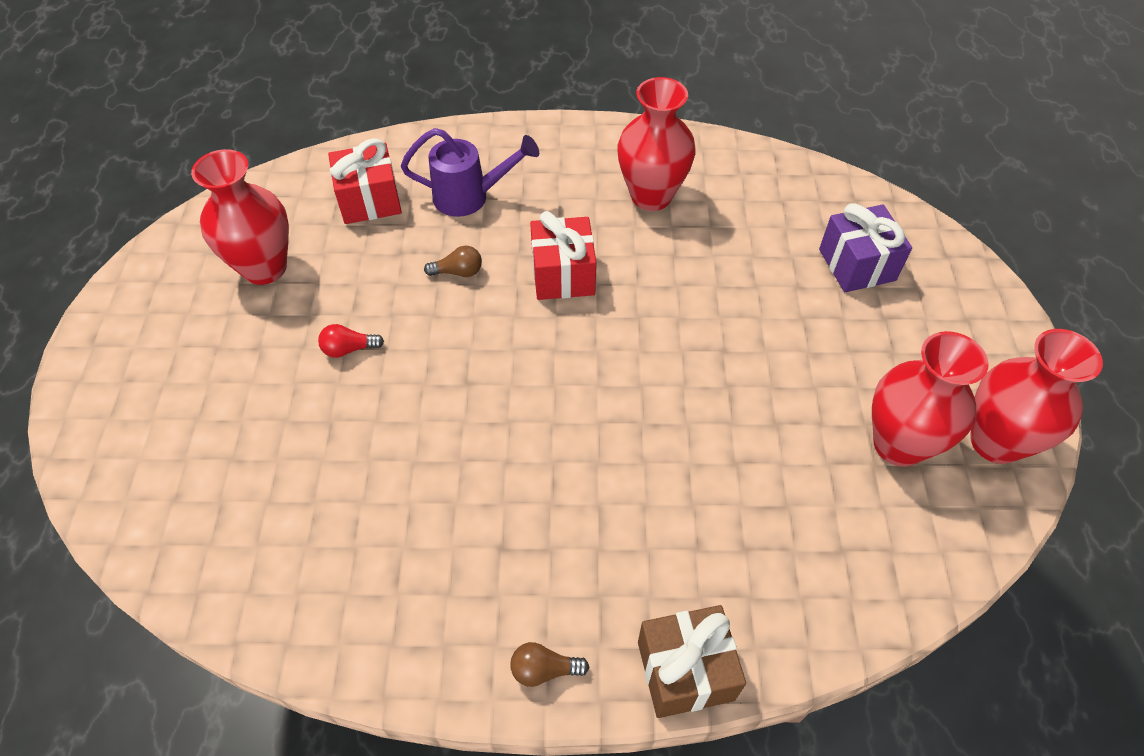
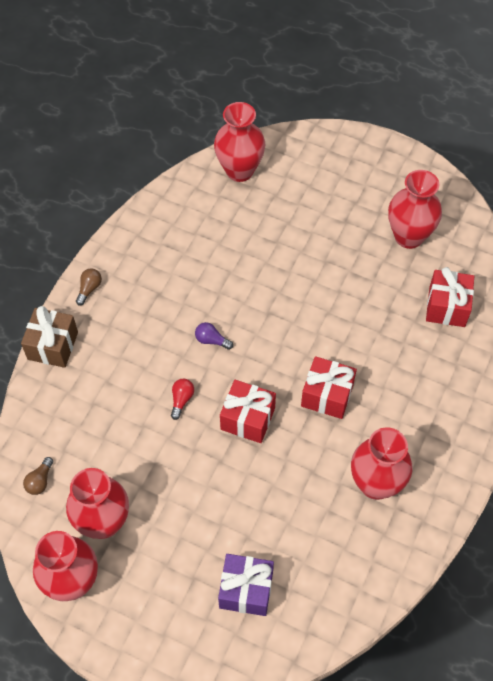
camera: 115 degrees right, 5 degrees up
(188, 535) = (239, 170): none -> red vase
(349, 349) = (322, 263): red light bulb -> red light bulb (181, 400)
(458, 272) = (357, 337): brown light bulb -> brown light bulb (40, 481)
(471, 197) = (424, 367): purple watering can -> none
(550, 435) = (211, 340): none -> purple light bulb
(647, 344) = (247, 419): none -> red gift

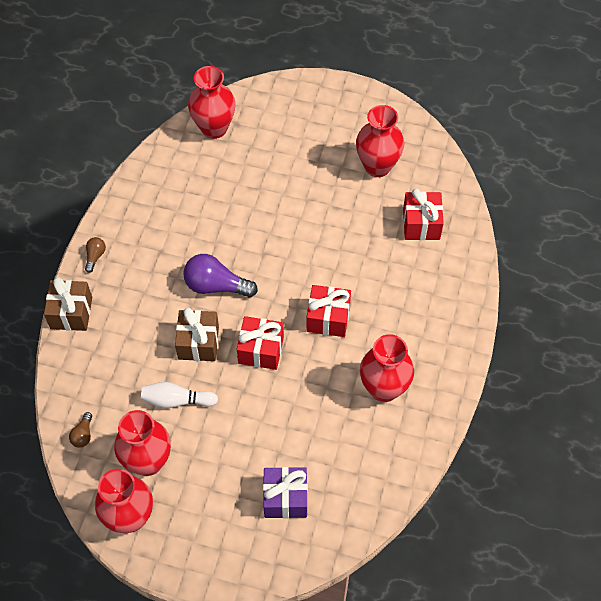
camera: 10 degrees left, 0 degrees up
(147, 460) = (177, 400): none -> white bowling pin
(181, 400) = (198, 343): red light bulb -> brown gift
(211, 340) = (216, 286): purple light bulb -> purple light bulb, size x2.01

